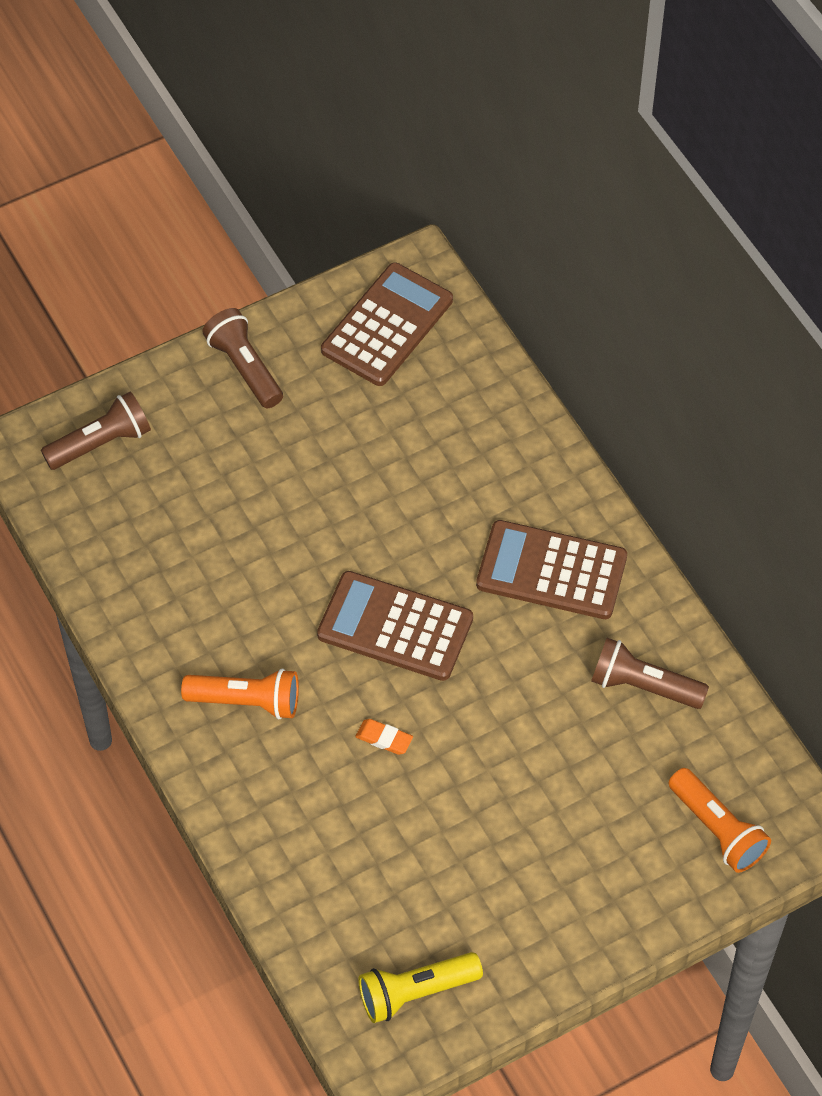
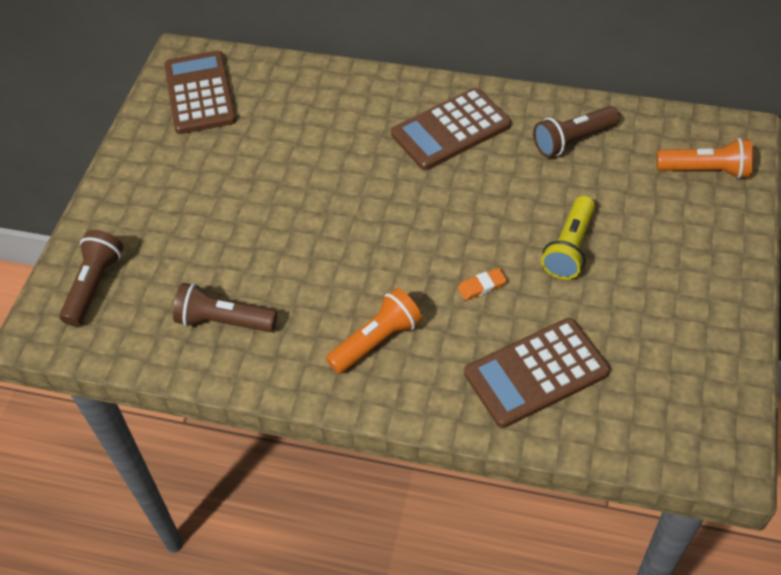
camera: 45 degrees left, 5 degrees down
(244, 368) = (139, 175): brown flashlight -> brown flashlight (224, 321)
(395, 627) = (407, 226): brown calculator -> brown calculator (536, 373)
(415, 992) = (693, 400): yellow flashlight -> yellow flashlight (569, 248)

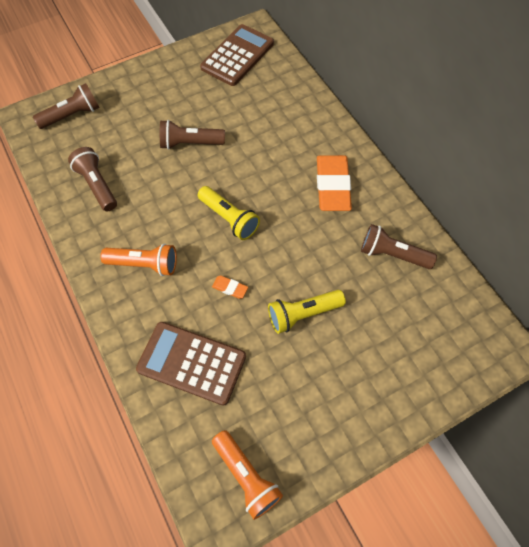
camera: 45 degrees right, 10 degrees up
(266, 205) = (190, 143): none -> brown flashlight
(399, 233) = (229, 218): none -> yellow flashlight
(451, 130) = (332, 186): brown calculator -> orange eraser
(705, 170) = (447, 349): orange flashlight -> orange flashlight (246, 476)

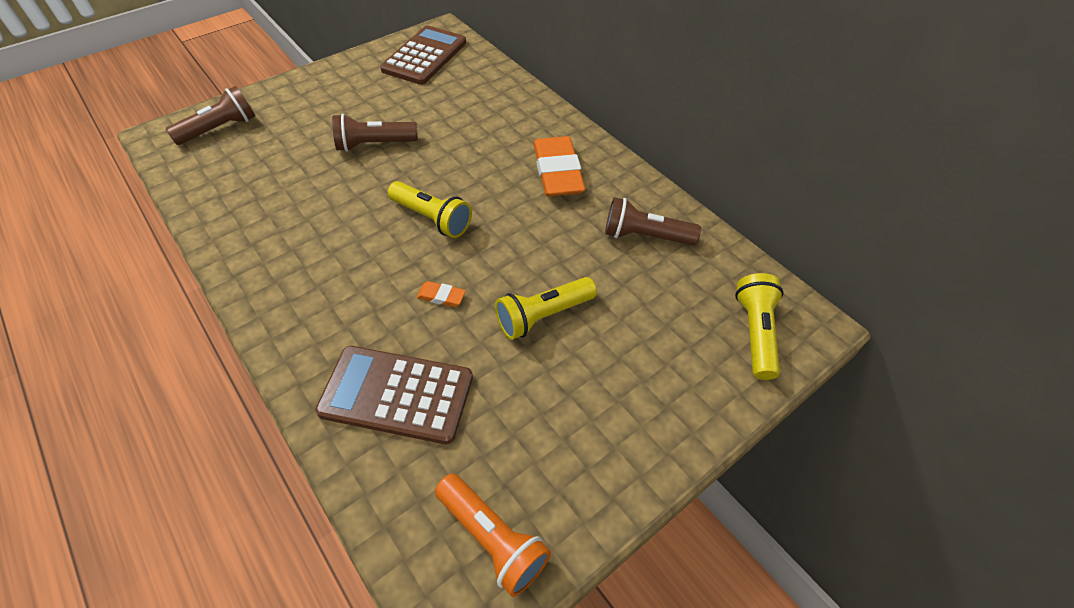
camera: 10 degrees left, 10 degrees down
(97, 185) = (254, 199): brown flashlight -> none
(144, 264) = (322, 281): orange flashlight -> none
(461, 350) = (755, 333): none -> yellow flashlight

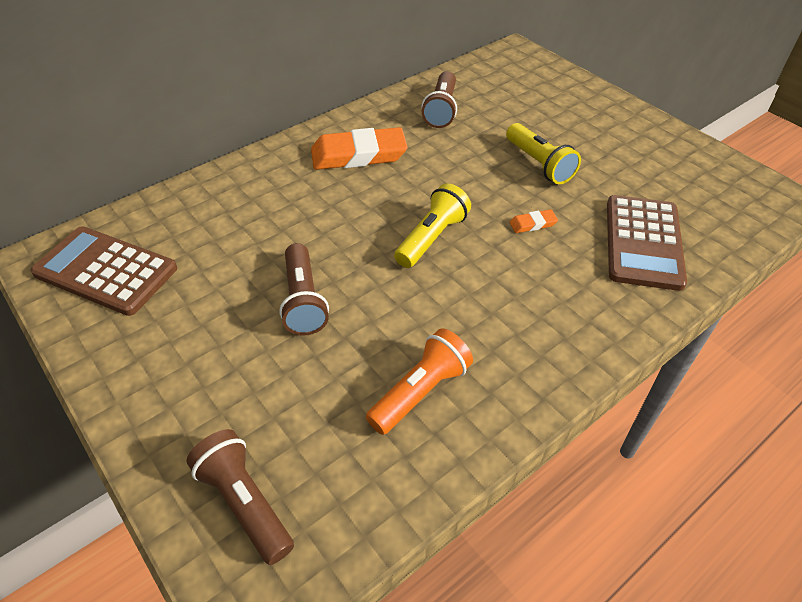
camera: 90 degrees left, 5 degrees down
(441, 296) = (533, 224): orange eraser -> orange eraser turned 60 degrees clockwise
(492, 538) = (730, 186): orange flashlight -> orange flashlight (420, 392)
(755, 333) = (529, 71): yellow flashlight -> none

